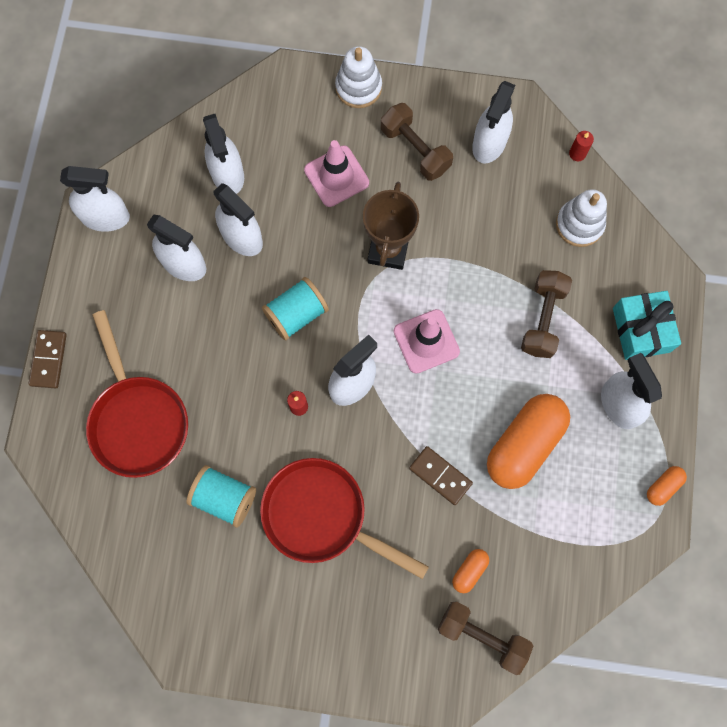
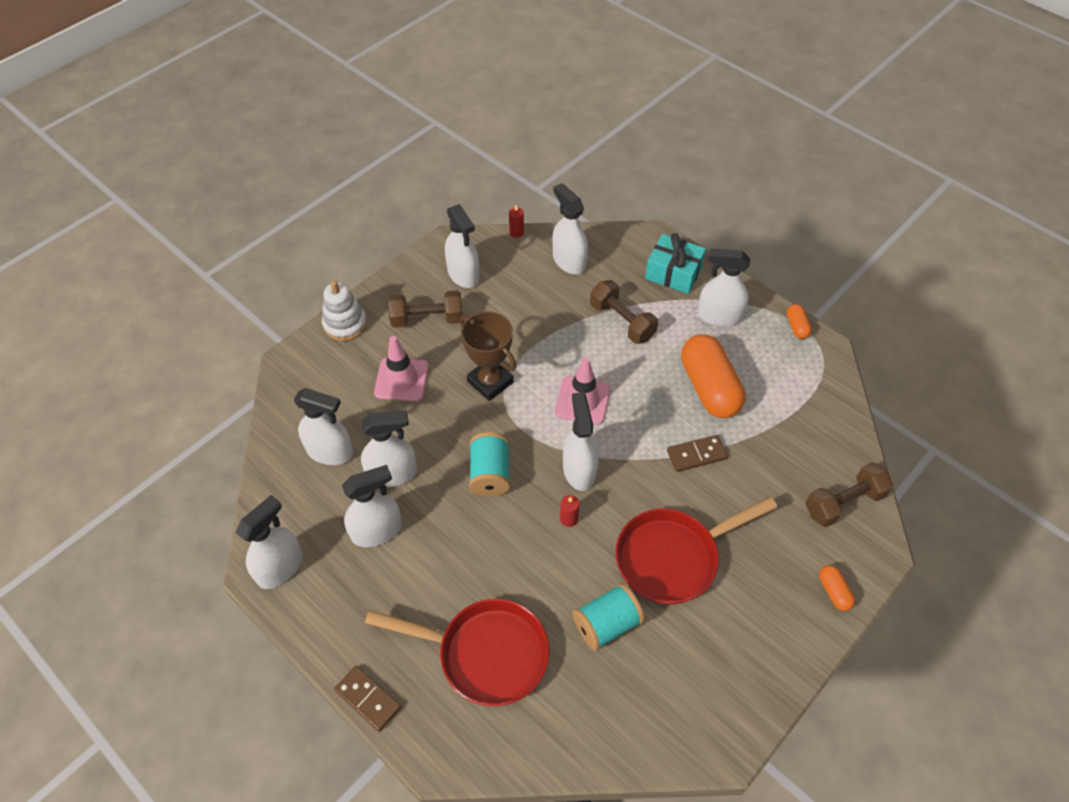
camera: 55 degrees left, 20 degrees down
(469, 571) = (785, 480): orange capsule -> orange capsule (833, 591)
(579, 224) = (569, 261): white stacking toy -> white spray bottle

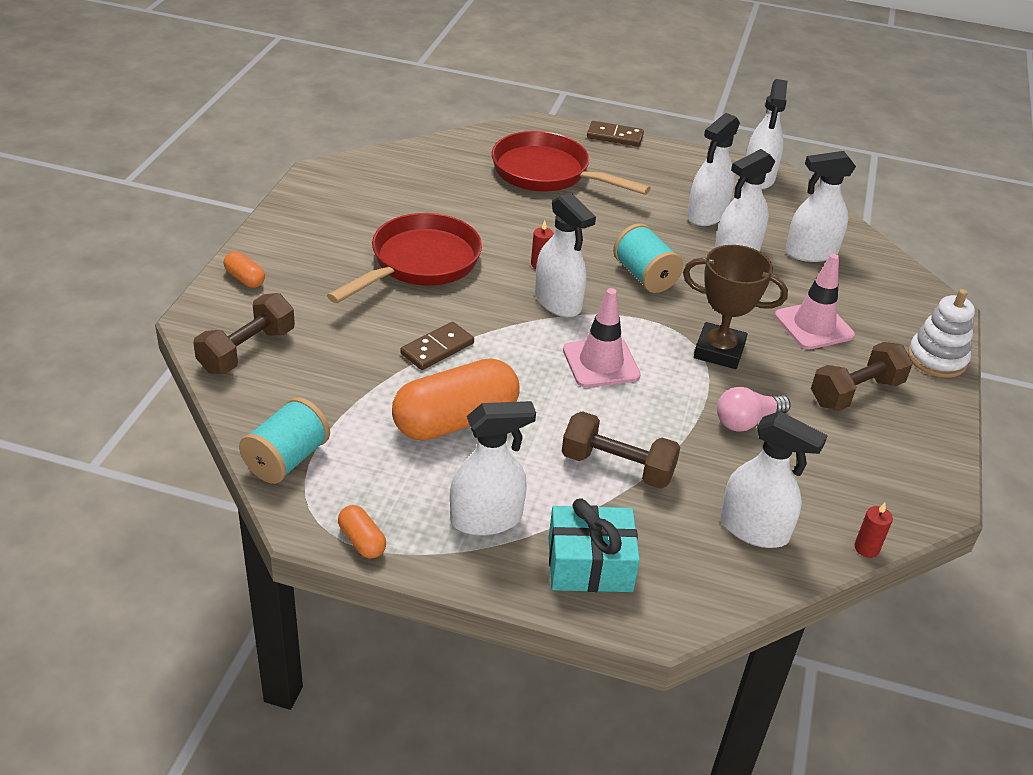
camera: 150 degrees right, 15 degrees down
(463, 274) = (872, 460): white spray bottle -> none
(485, 654) = (547, 173): red pan -> red pan turned 45 degrees clockwise
(517, 323) = (746, 421): none -> pink light bulb
(606, 624) = (457, 210): turquoise spool -> turquoise spool (287, 459)
(709, 387) = (455, 421): orange capsule -> orange capsule turned 75 degrees counterclockwise

